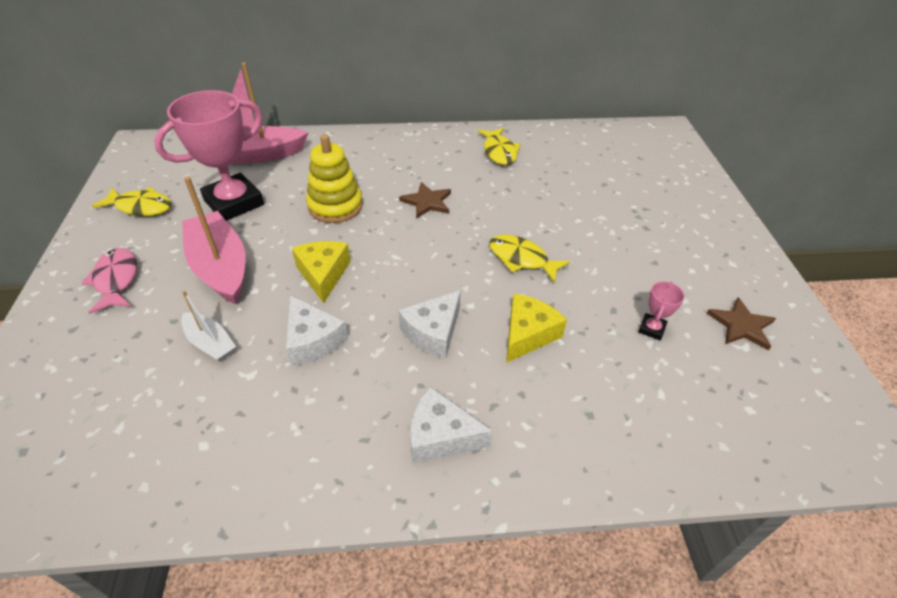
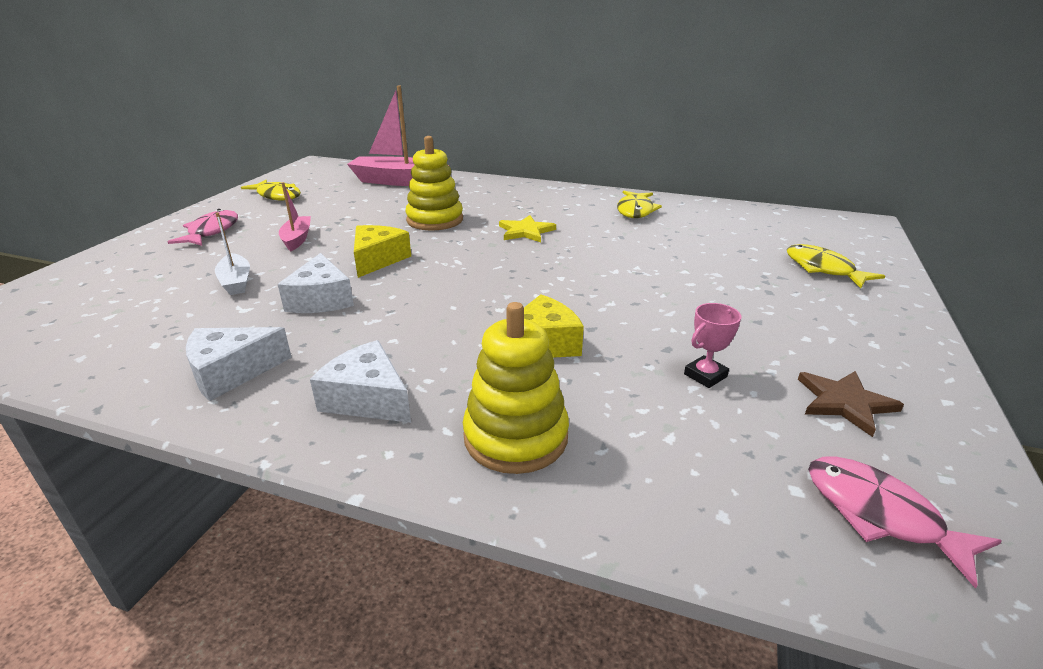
camera: 25 degrees right, 15 degrees down
(220, 267) = (297, 239): pink boat -> pink boat, size x0.53
(234, 203) = (351, 205): pink trophy -> none
(427, 202) = (526, 231): brown star -> yellow star
(433, 332) = (440, 319): white cheese -> white cheese (232, 372)
(521, 259) = (589, 287): yellow fish -> yellow fish (823, 269)
(569, 432) = (516, 437): none -> yellow stacking toy
(798, 411) = (880, 514): none -> pink fish

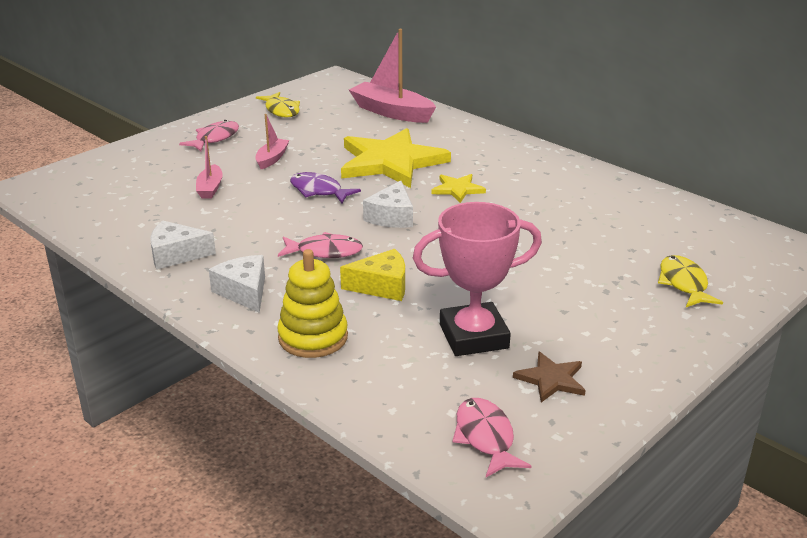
camera: 25 degrees right, 0 degrees up
(236, 282) = (210, 188): white boat -> pink boat
(321, 299) = (258, 216): white cheese -> white cheese (391, 217)
(378, 259) = (319, 191): yellow cheese -> purple fish
(435, 220) = (391, 162): yellow stacking toy -> yellow star
(438, 321) = (325, 252): none -> pink fish
(635, 210) = (580, 188): yellow fish -> none
(705, 375) = (473, 336): pink trophy -> pink trophy, size x2.40

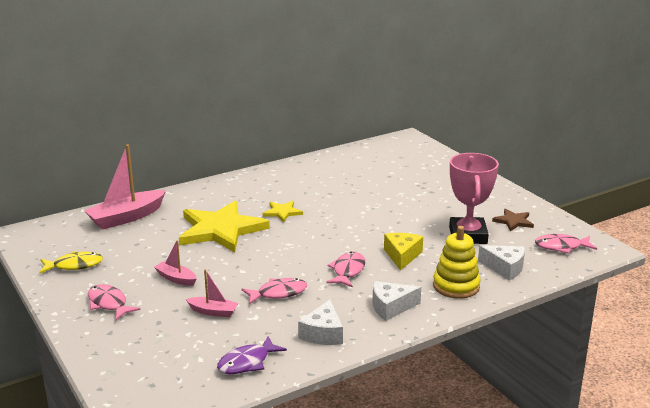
camera: 75 degrees left, 5 degrees down
(257, 216) = (278, 293): none -> pink fish
(319, 191) = (251, 264): purple fish -> purple fish (247, 362)
(391, 217) = (309, 241): white cheese -> white cheese (505, 268)
(684, 284) = (431, 171): yellow fish -> none

